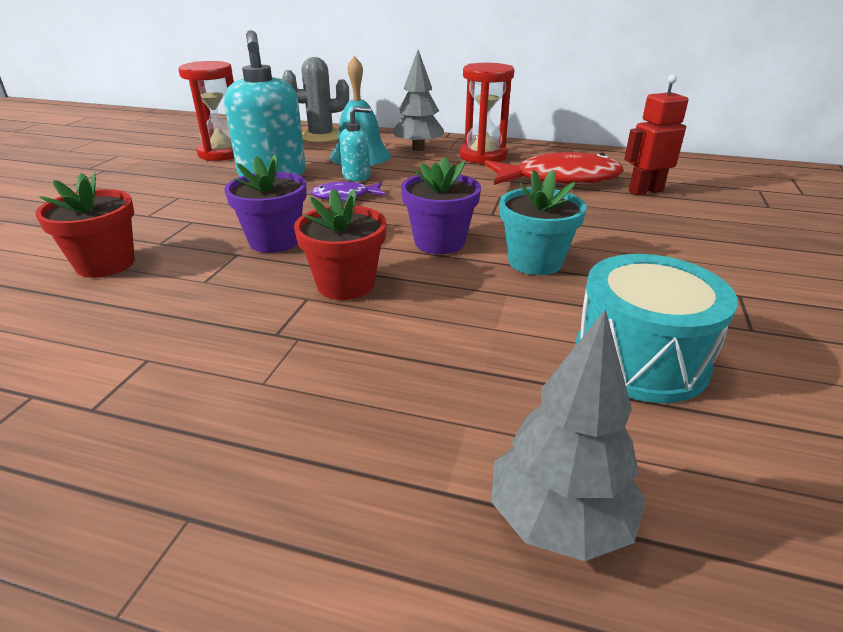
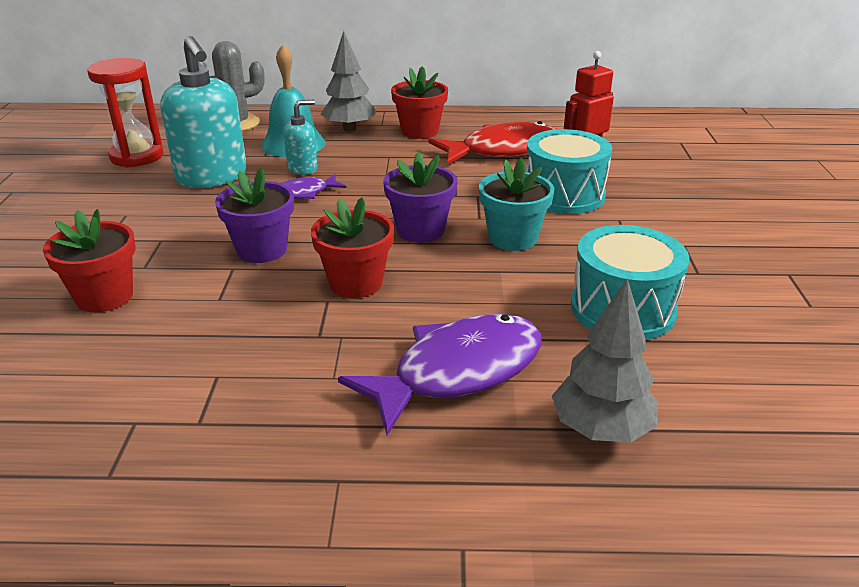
camera: 15 degrees left, 0 degrees up
(405, 402) = (457, 372): none -> purple fish
(483, 156) = (420, 131): red hourglass -> red flower pot
(609, 226) = (564, 195): none -> turquoise drum

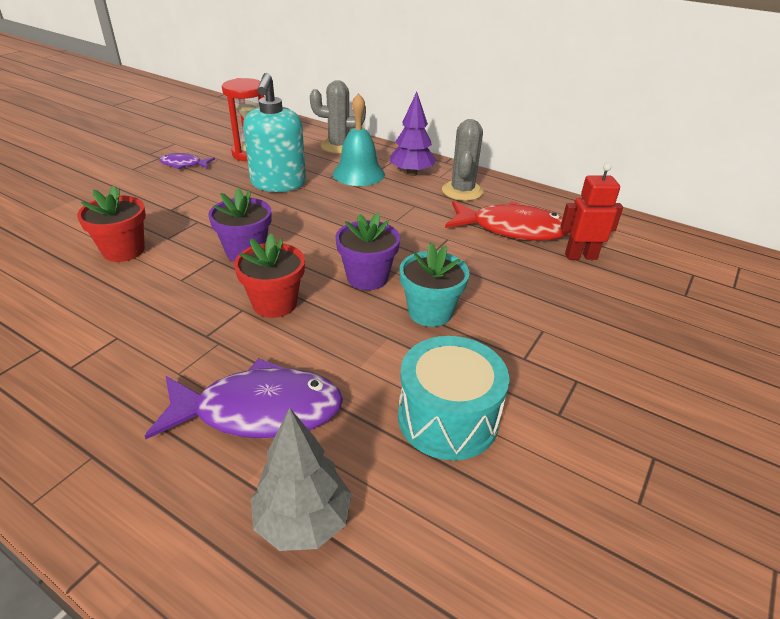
camera: 30 degrees right, 5 degrees up
(303, 168) = (343, 196): turquoise soap dispenser -> none
(304, 193) = (322, 217): purple fish -> purple fish (184, 164)
(349, 129) = (411, 173): grey tree -> purple tree
(420, 131) = (462, 191): red flower pot -> grey cactus
(564, 195) = (518, 288): turquoise drum -> none

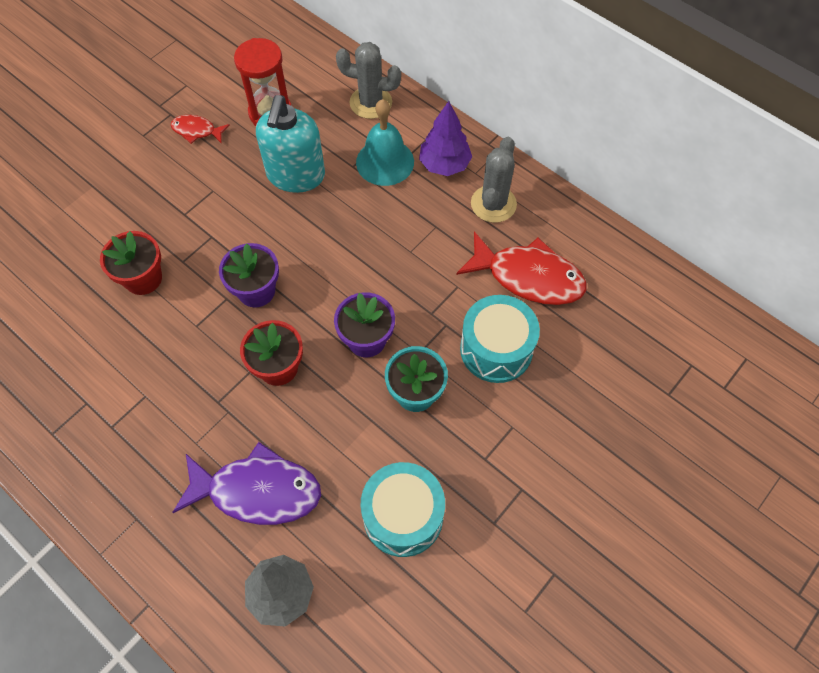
camera: 10 degrees right, 25 degrees up
(184, 164) = (197, 131): purple fish -> red fish
(501, 276) = (496, 349): none -> turquoise drum
(580, 256) = (585, 327): red robot -> none

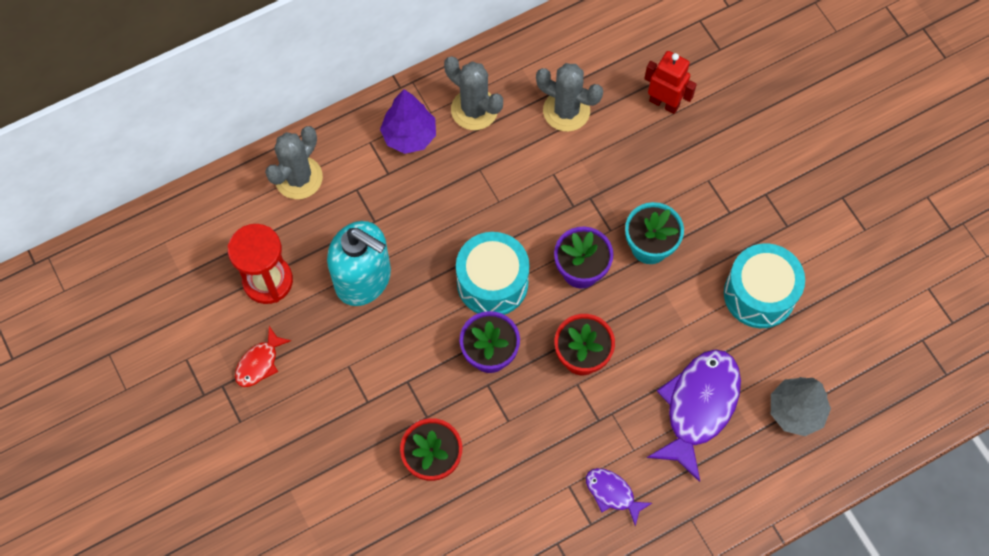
camera: 70 degrees left, 5 degrees up
(146, 436) = (612, 493): none -> purple fish
(385, 162) = (382, 189): turquoise bell -> none
(496, 349) = (630, 165): turquoise drum -> turquoise drum (492, 282)
(528, 277) = (566, 111): red fish -> grey cactus
(579, 359) = (664, 103): none -> red robot

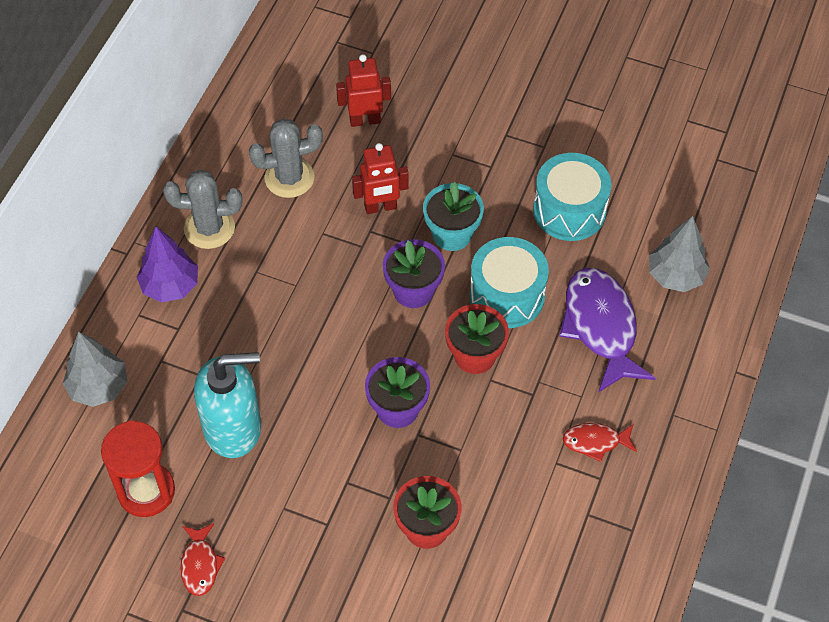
camera: 40 degrees left, 10 degrees down
(298, 178) = (98, 387): grey cactus -> grey tree
(492, 282) = (348, 351): turquoise drum -> turquoise drum (507, 295)
(612, 493) = (595, 442): purple fish -> red fish
(614, 184) = (380, 207): none -> red robot

